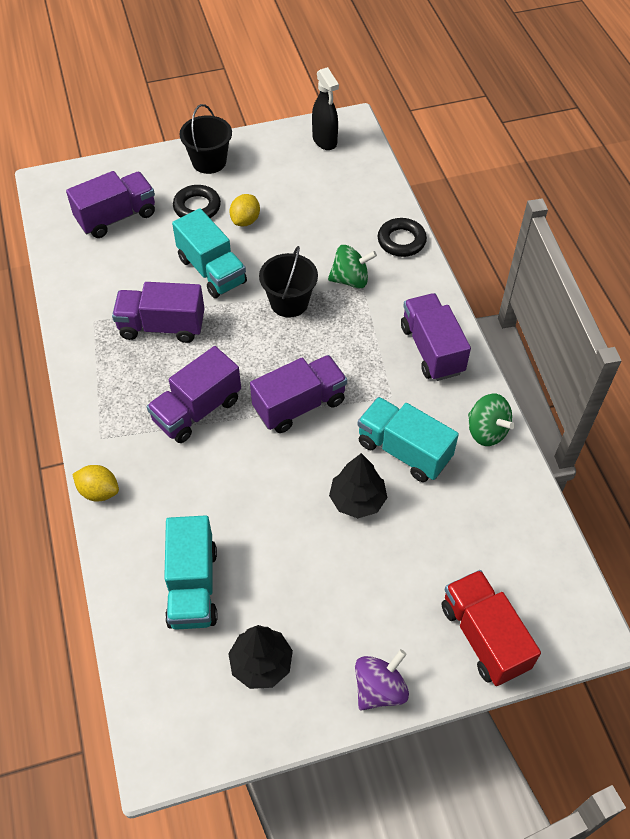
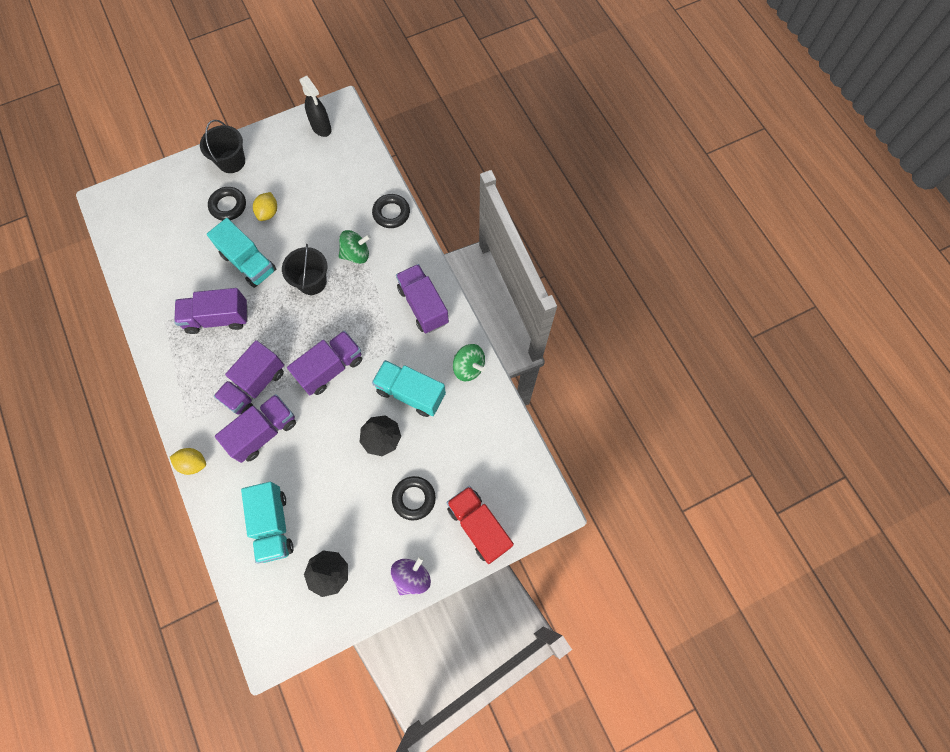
camera: 10 degrees left, 15 degrees up
(116, 217) = (165, 225): purple truck -> purple truck (263, 432)
(394, 584) = (414, 498): none -> black ring

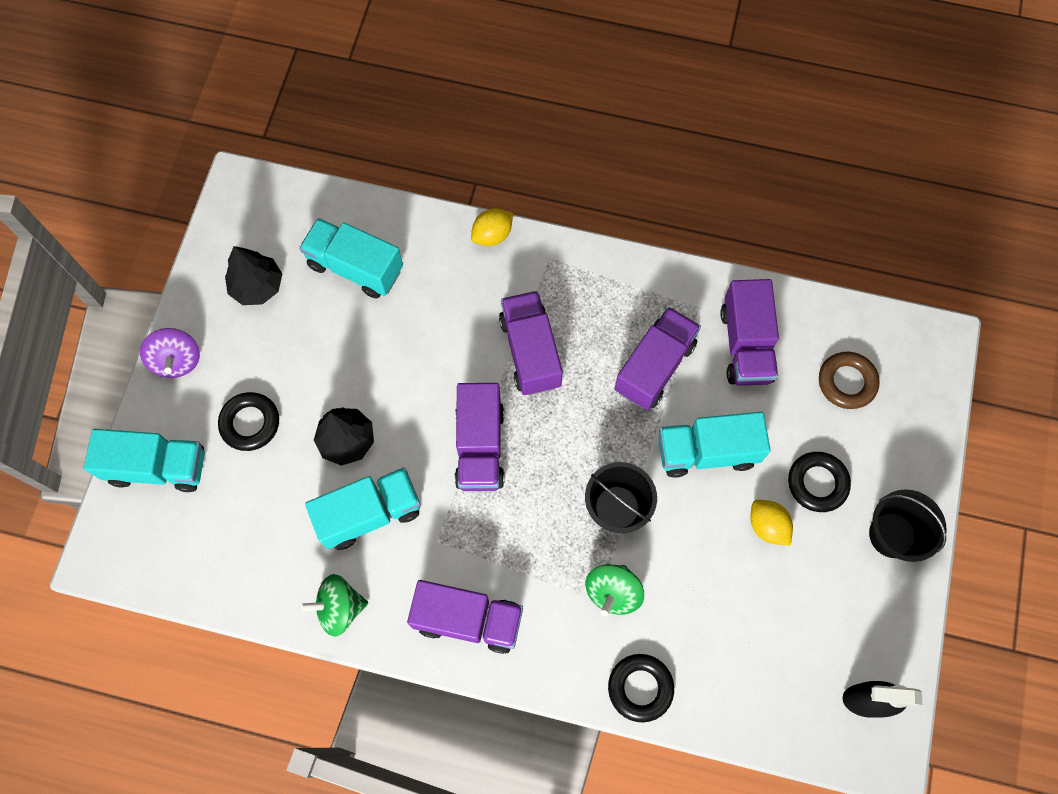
camera: 130 degrees right, 0 degrees up
(160, 226) = (846, 382): none -> brown ring
(263, 432) = (465, 324): purple truck -> purple truck (746, 345)
(479, 526) = (158, 467): red truck -> turquoise truck

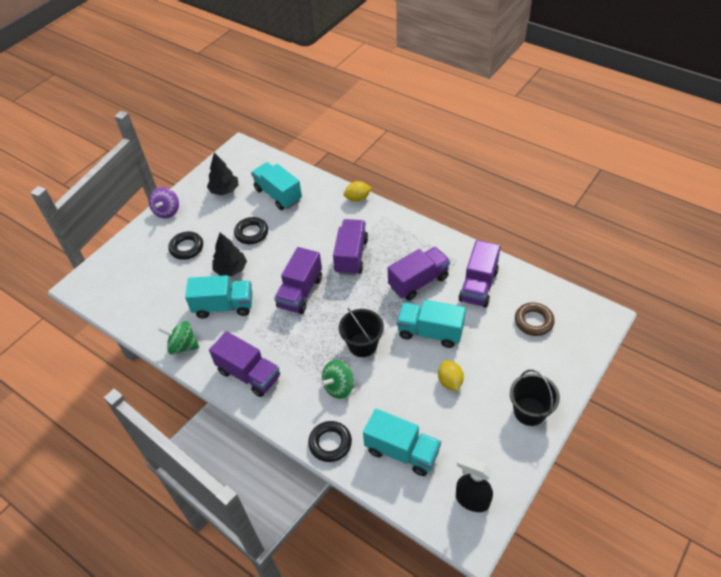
camera: 25 degrees right, 20 degrees down
(158, 467) = (130, 254): turquoise truck -> turquoise truck (402, 451)
(817, 483) = (492, 368): black ring -> black ring (251, 233)

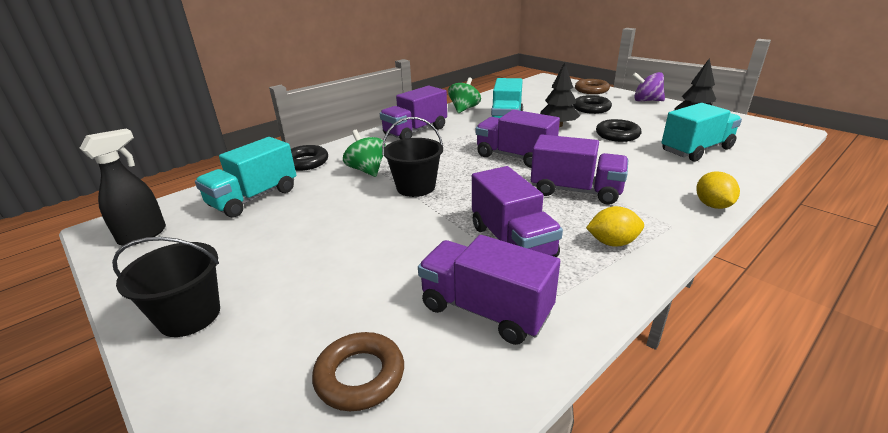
camera: 100 degrees right, 20 degrees down
(129, 247) = (591, 90): none -> brown ring
(430, 332) = (406, 239): turquoise truck -> none
(450, 381) = (311, 244): yellow lemon -> yellow lemon (612, 242)

